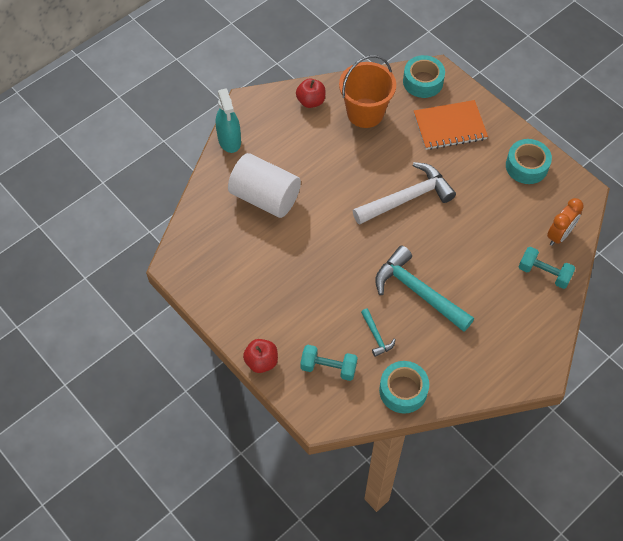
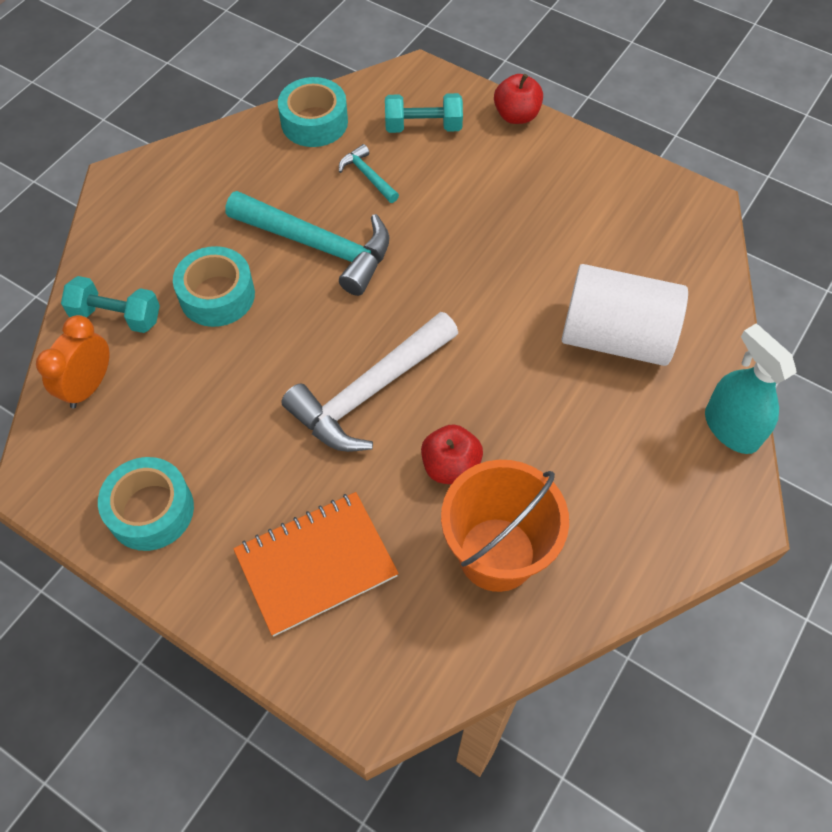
camera: 165 degrees right, 0 degrees up
(311, 101) = (616, 554): red apple -> red apple (450, 466)
(423, 81) = (395, 669): turquoise tape -> turquoise tape (217, 295)

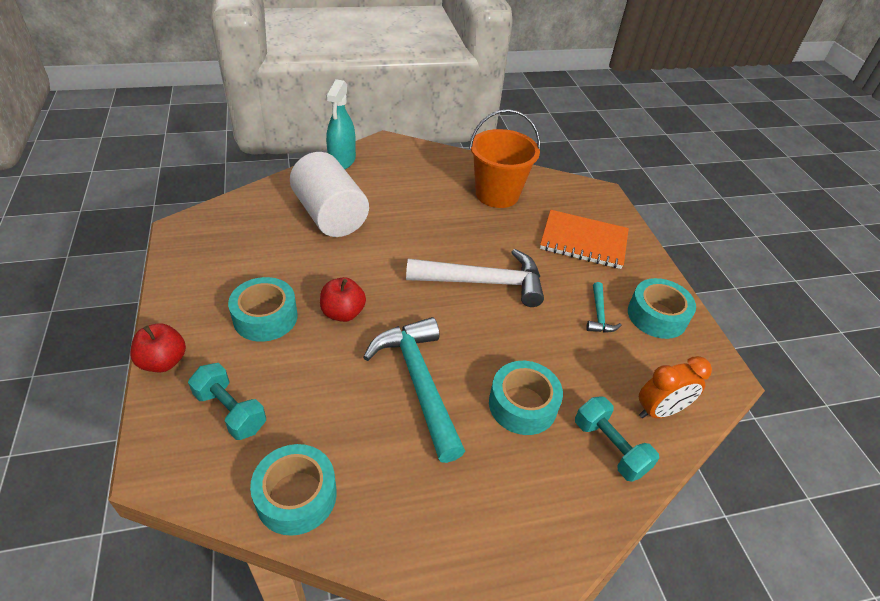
camera: 140 degrees left, 15 degrees down
(368, 176) = (323, 406): turquoise hammer -> turquoise hammer (599, 314)
(450, 466) = (480, 229): red apple -> red apple (343, 313)
(504, 196) = (265, 317): none -> turquoise tape

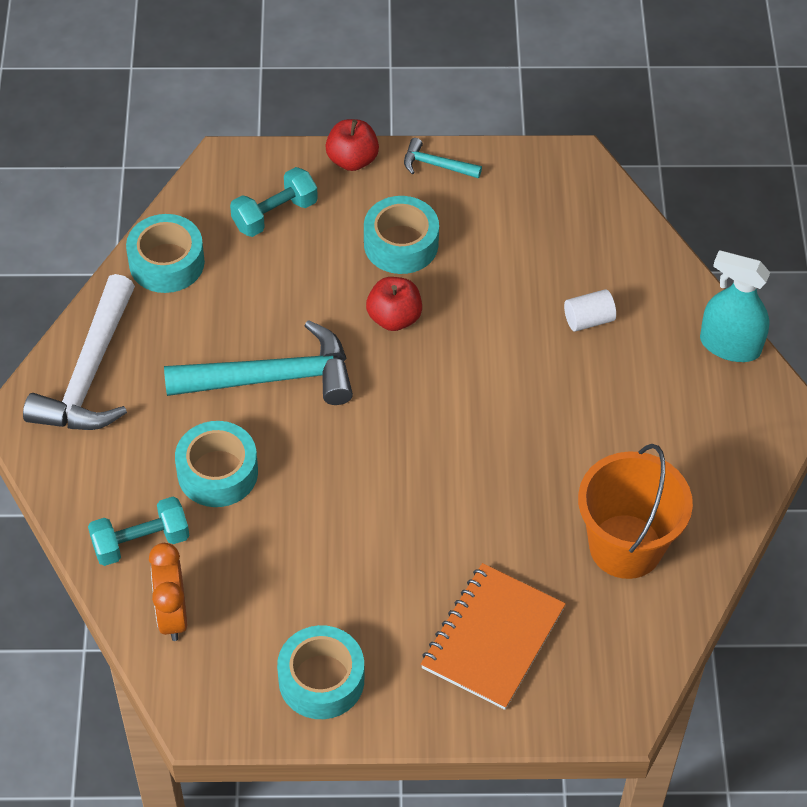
camera: 105 degrees right, 10 degrees up
(330, 215) = (588, 320): white cylinder -> white cylinder, size x0.42
(483, 282) = (423, 479): white hammer -> white hammer (90, 373)
(599, 314) = (338, 604): turquoise hammer -> turquoise hammer (436, 165)

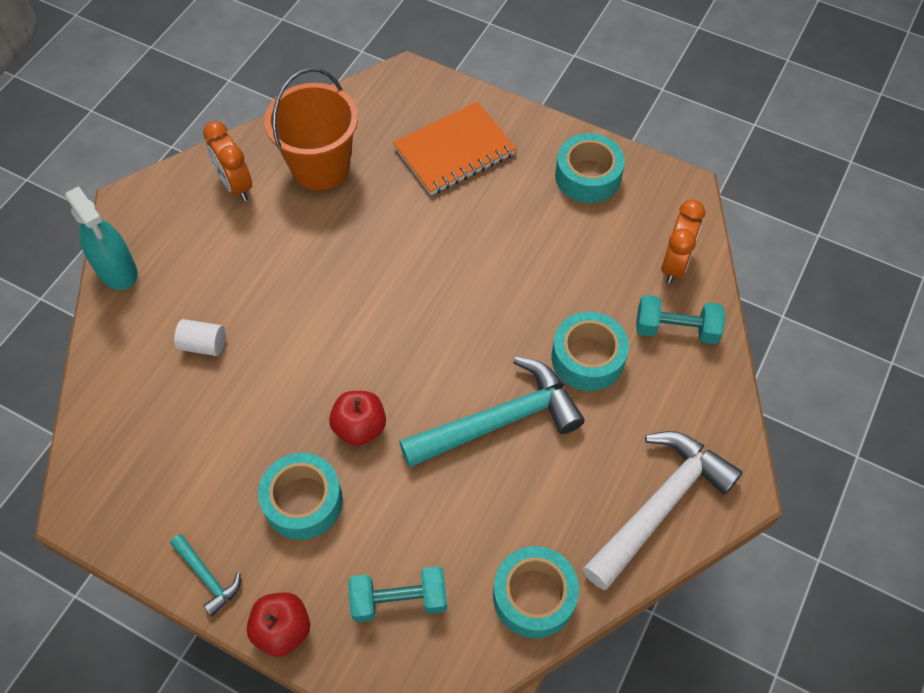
camera: 150 degrees left, 5 degrees up
(271, 378) = (499, 421): turquoise hammer -> turquoise hammer turned 135 degrees clockwise
(695, 482) = (236, 185): none -> orange clock

